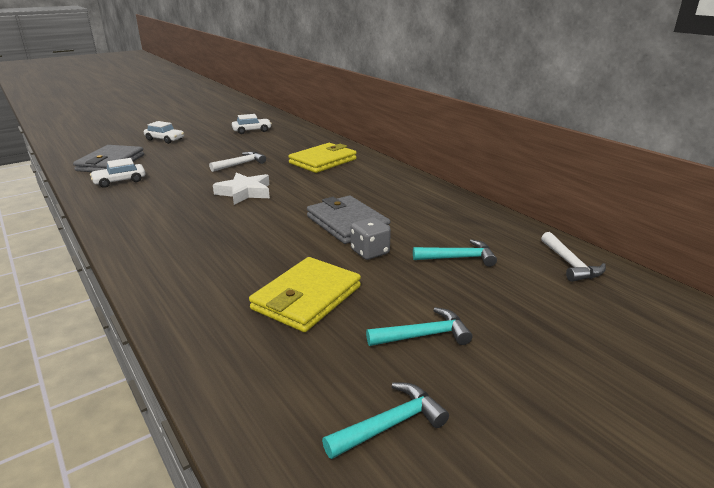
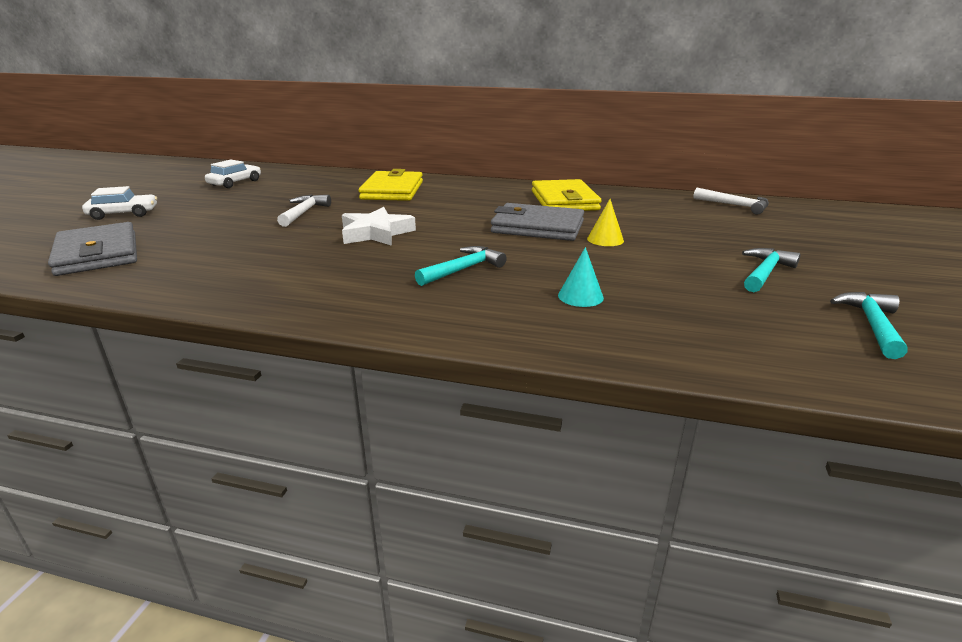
camera: 40 degrees left, 0 degrees up
(120, 181) = (171, 266): white car -> none
(249, 288) = (580, 296): none -> turquoise cone
(306, 298) = (641, 284): yellow wallet -> yellow wallet (564, 201)
(370, 252) = (605, 239): grey dice -> yellow cone
(458, 258) = (670, 223): turquoise hammer -> turquoise hammer (463, 269)

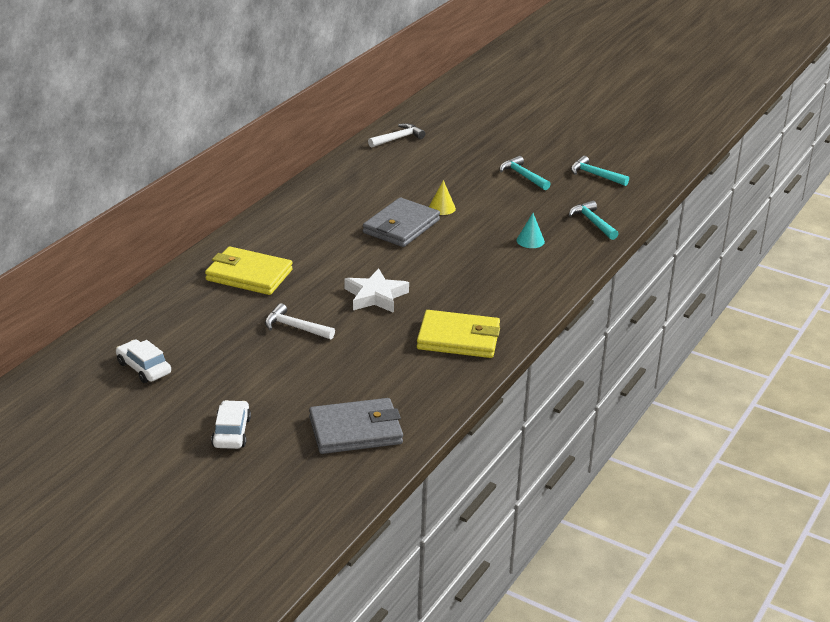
camera: 75 degrees left, 5 degrees up
(463, 269) = (471, 271): turquoise hammer -> turquoise hammer (592, 222)
(564, 201) = (340, 200): yellow wallet -> yellow wallet (458, 338)

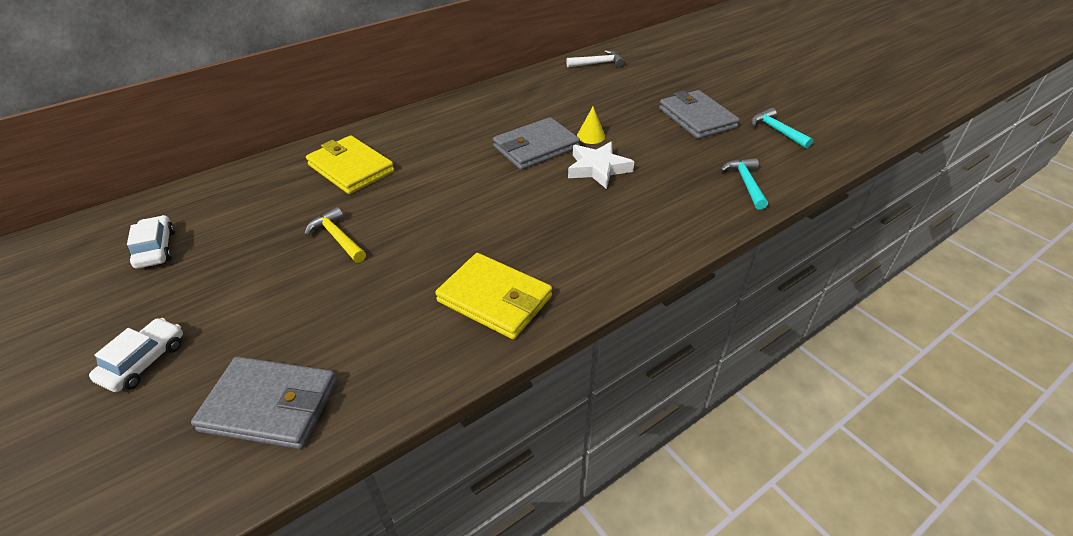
camera: 25 degrees right, 10 degrees up
(295, 327) = (337, 238): white hammer -> yellow hammer
(375, 296) = (448, 220): white star -> white star (598, 169)
(523, 176) = (696, 118): turquoise hammer -> grey wallet
(530, 241) = (661, 191): turquoise cone -> none

